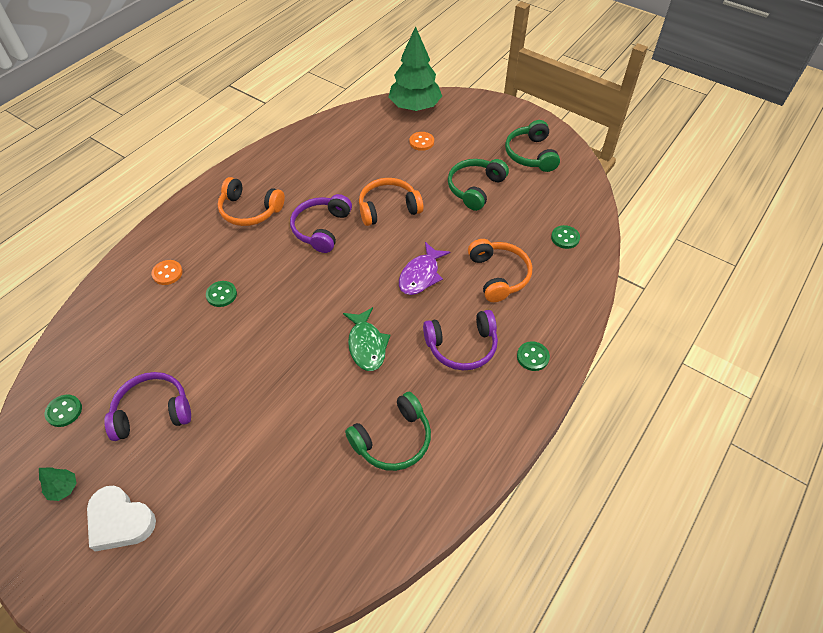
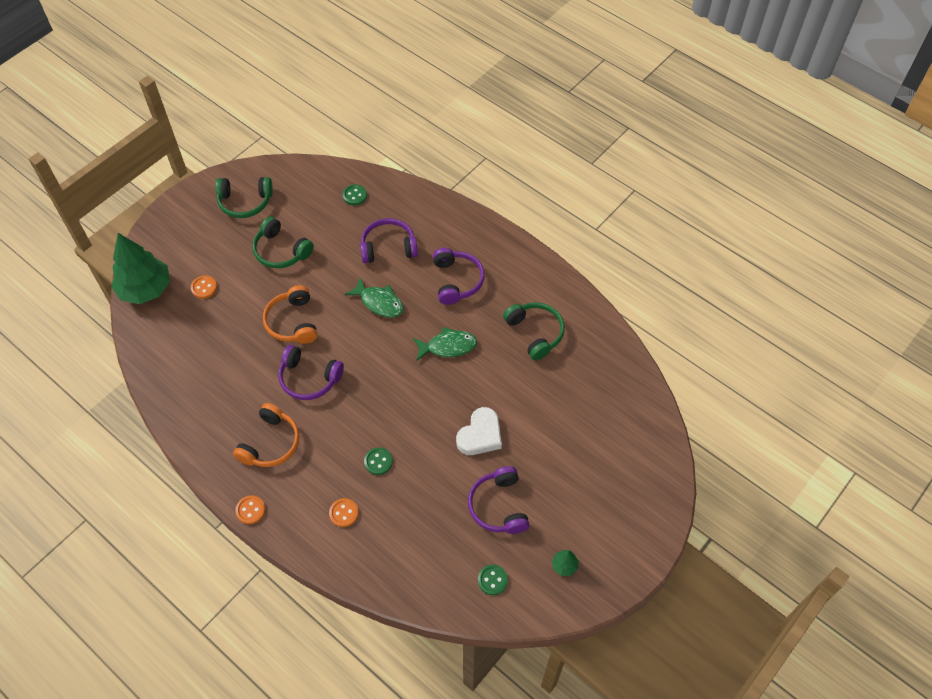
camera: 85 degrees left, 5 degrees up
(120, 521) = (592, 517): white heart -> white heart (480, 435)
(181, 206) = (250, 510): none -> orange button
(421, 275) = (379, 302): purple fish -> green fish
(498, 275) = (388, 247): orange headphones -> purple headphones
(532, 357) = (471, 237): green button -> none

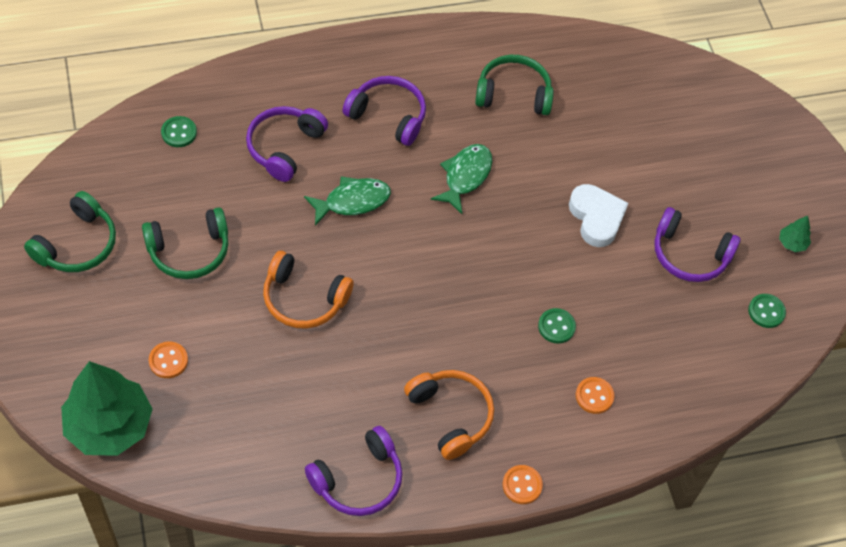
camera: 60 degrees left, 0 degrees up
(309, 378) = (395, 328): purple headphones -> purple headphones (358, 480)

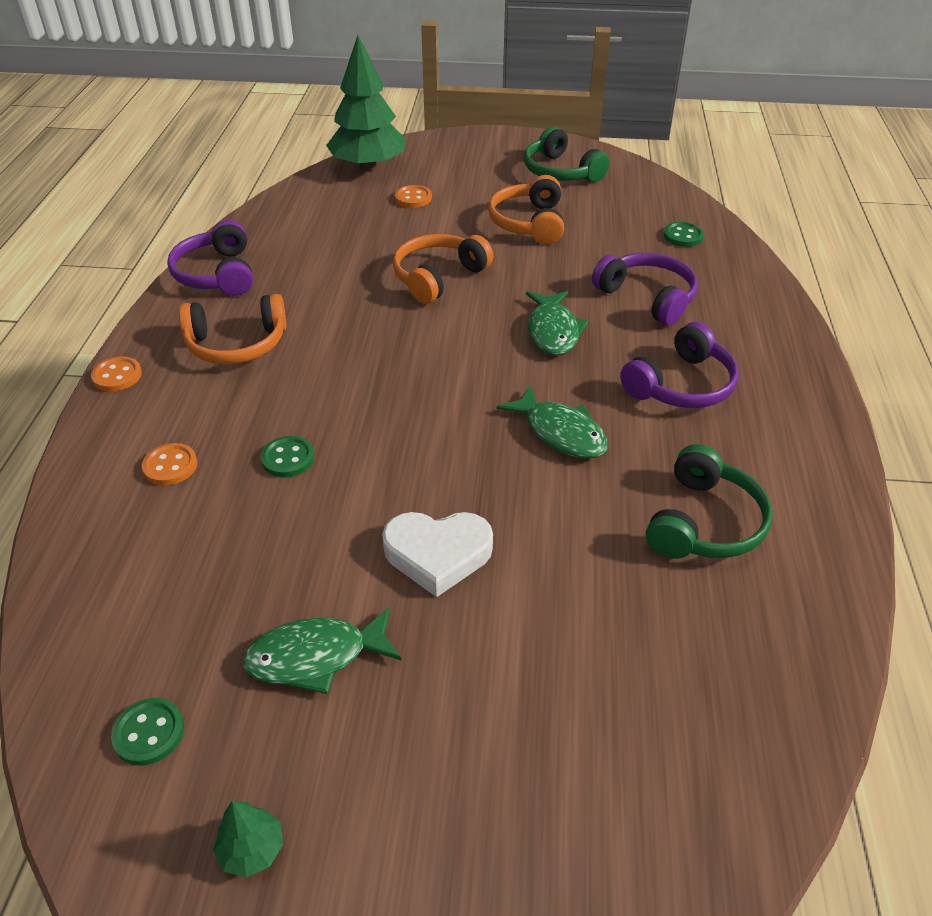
camera: 115 degrees right, 15 degrees down
(189, 251) = (529, 223): green headphones -> orange headphones
(689, 254) = (315, 657): purple headphones -> green fish

